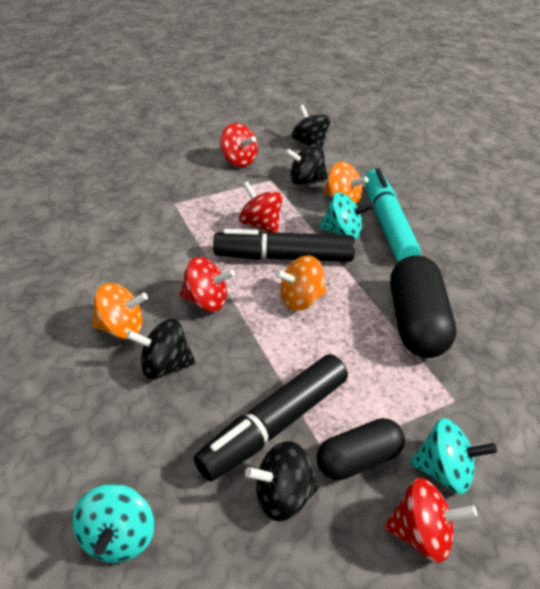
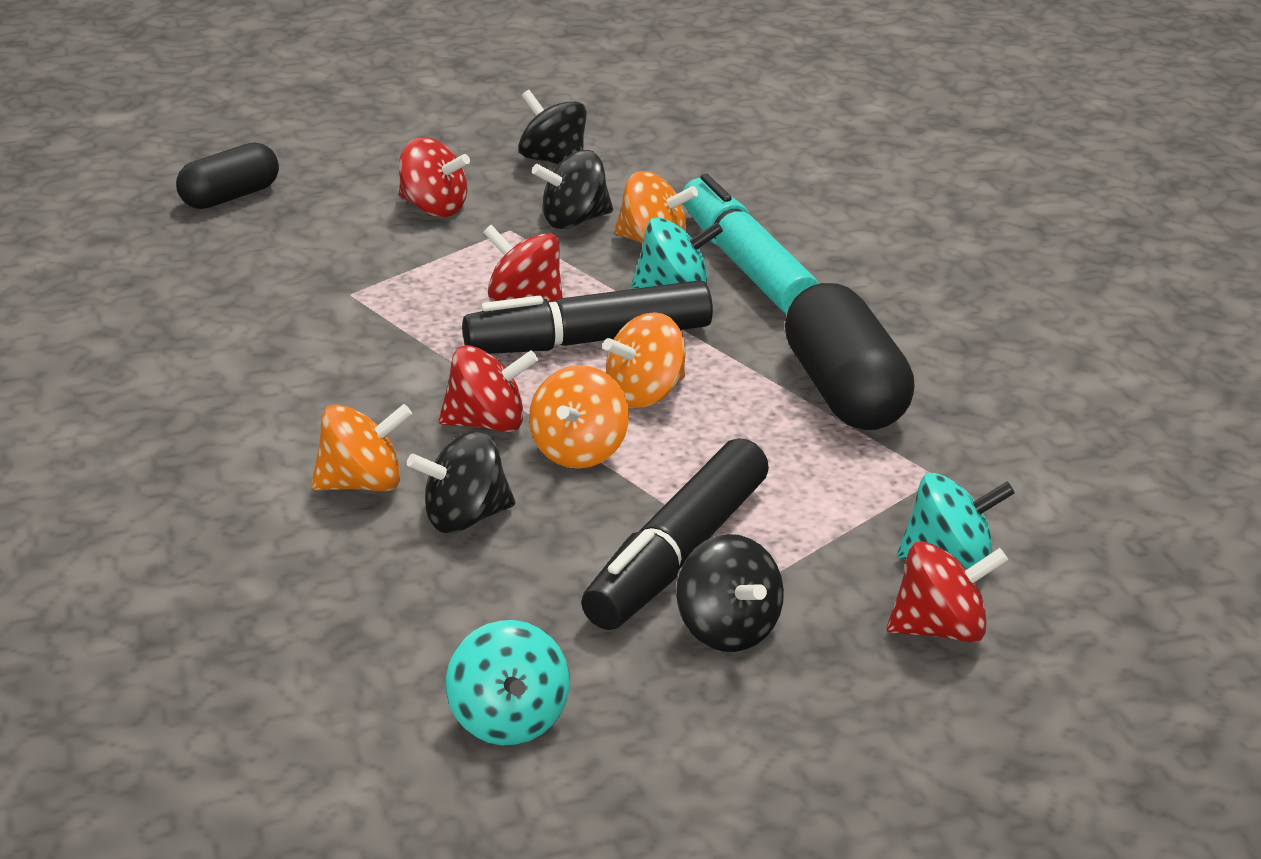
camera: 15 degrees left, 10 degrees down
(248, 332) = (579, 451): none -> orange spinning top
(282, 495) = (727, 629): black spinning top -> black spinning top turned 90 degrees counterclockwise
(358, 459) = (820, 569): black capsule -> black capsule (230, 197)

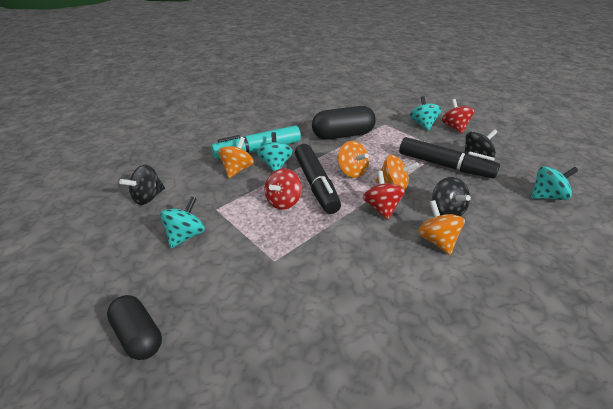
camera: 90 degrees left, 5 degrees up
(434, 208) = (186, 235): red spinning top -> turquoise spinning top
(574, 220) = (212, 190): black spinning top -> none

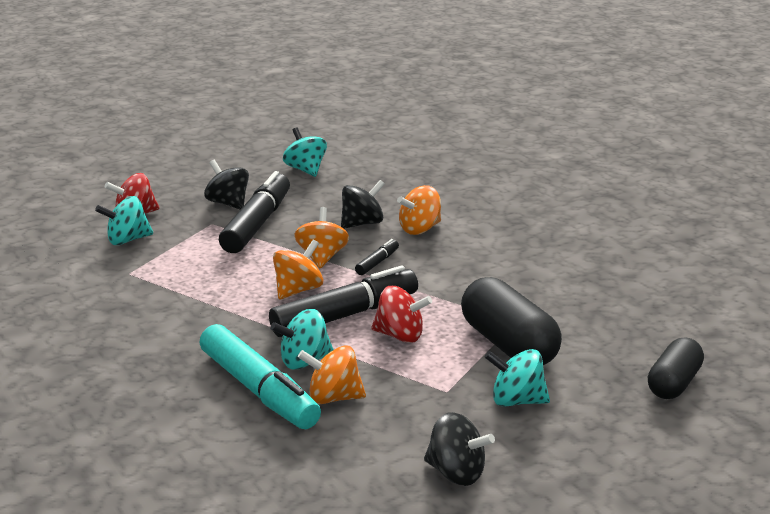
camera: 105 degrees left, 10 degrees down
(343, 135) = (180, 309): black capsule -> black capsule (508, 344)
(381, 208) = (377, 262): red spinning top -> black marker

